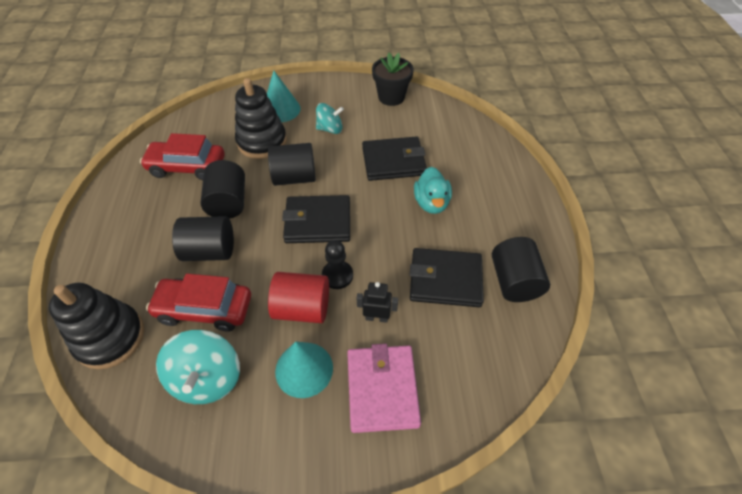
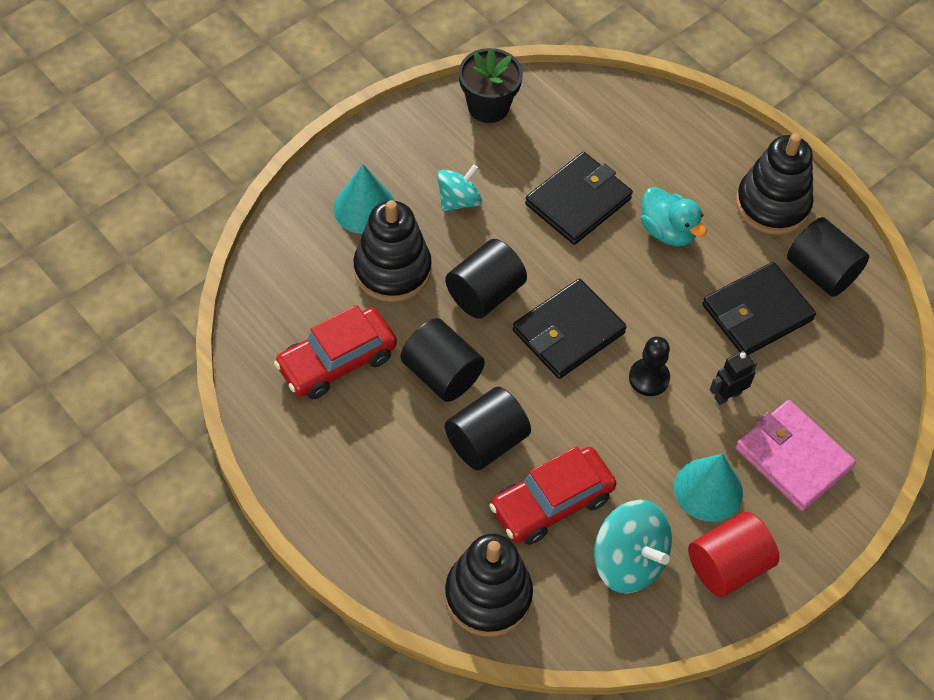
camera: 40 degrees left, 5 degrees up
(302, 308) = (648, 435): red cylinder -> red cylinder (727, 565)
(514, 224) = (772, 204): none -> black stacking toy

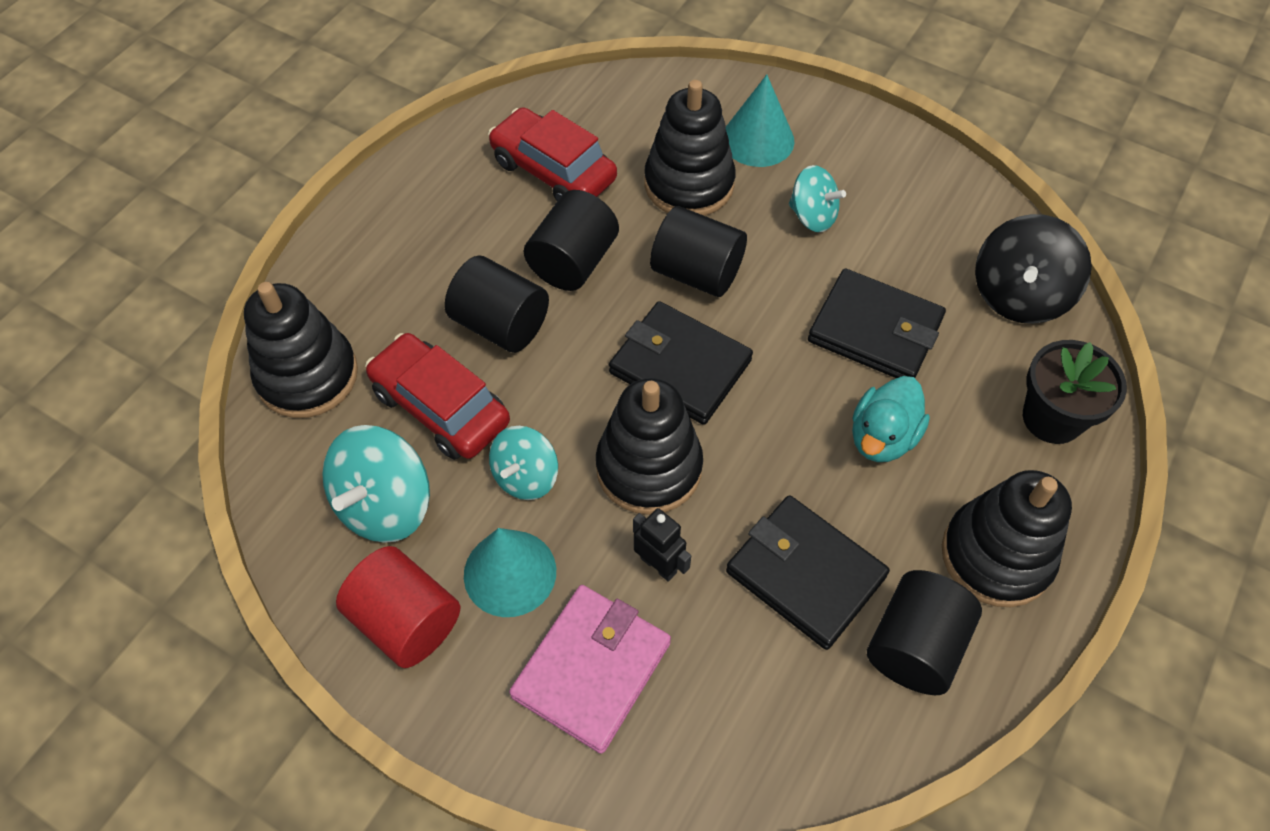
camera: 75 degrees right, 0 degrees up
(488, 106) = (963, 208): black flower pot -> black flower pot (1052, 418)
(578, 107) = (1019, 295): none -> black spinning top
(632, 459) = (526, 476): none -> turquoise spinning top
(649, 378) = (649, 467): black pawn -> black stacking toy

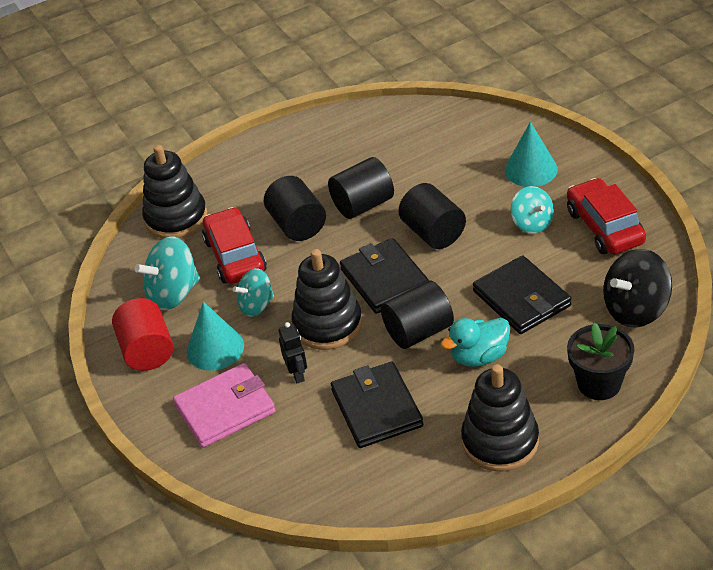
camera: 35 degrees right, 15 degrees down
(553, 171) = (387, 152): red car -> red car (604, 227)
(689, 184) = (466, 182): black stacking toy -> none
(915, 646) = (412, 466): black cylinder -> black cylinder (418, 331)

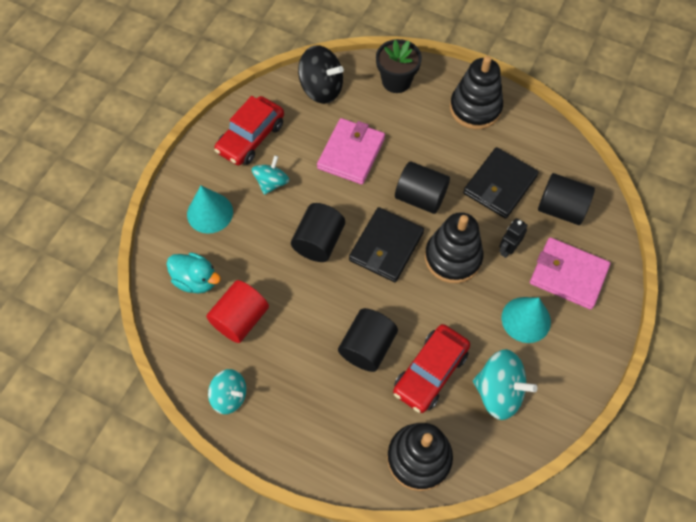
camera: 130 degrees left, 20 degrees up
(147, 351) = (563, 367): red cylinder -> red cylinder (240, 319)
(256, 305) = (468, 319): turquoise spinning top -> turquoise spinning top (229, 396)
(363, 205) = (315, 311): black cylinder -> black cylinder (560, 208)
(479, 356) = (418, 151): turquoise duck -> turquoise duck (196, 280)
(521, 298) = (351, 153): black wallet -> pink wallet

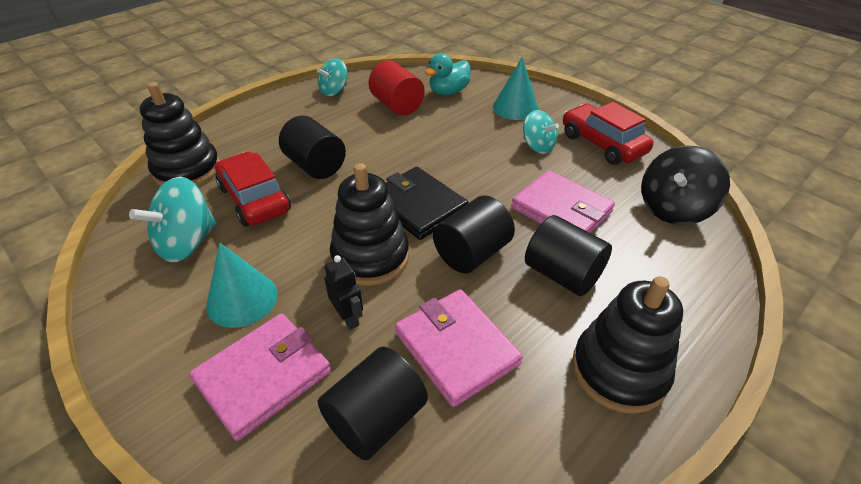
camera: 110 degrees right, 20 degrees down
(318, 241) = (450, 161): black cylinder -> black cylinder (562, 274)
(396, 81) = (686, 286): black flower pot -> none
(499, 185) = (456, 348): black wallet -> pink wallet

